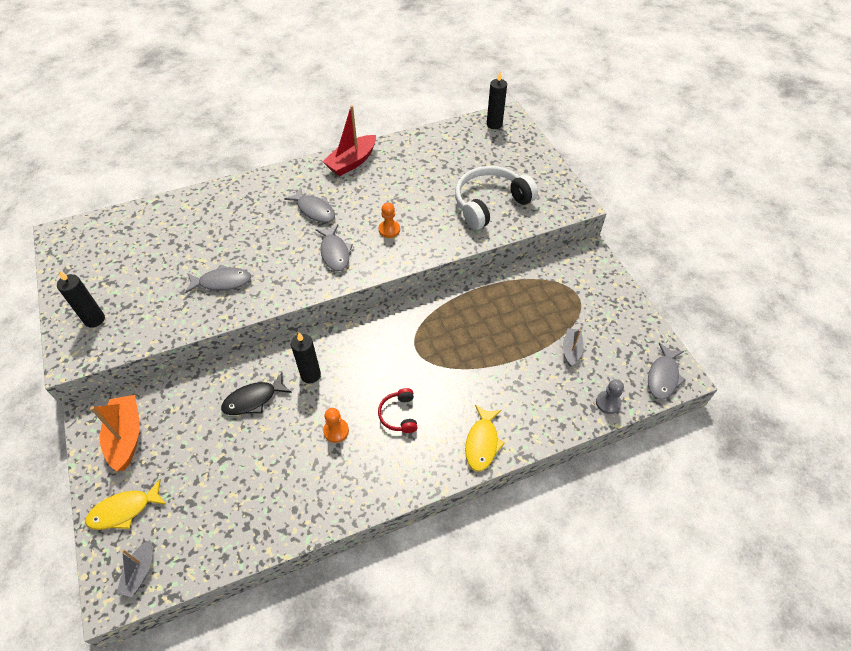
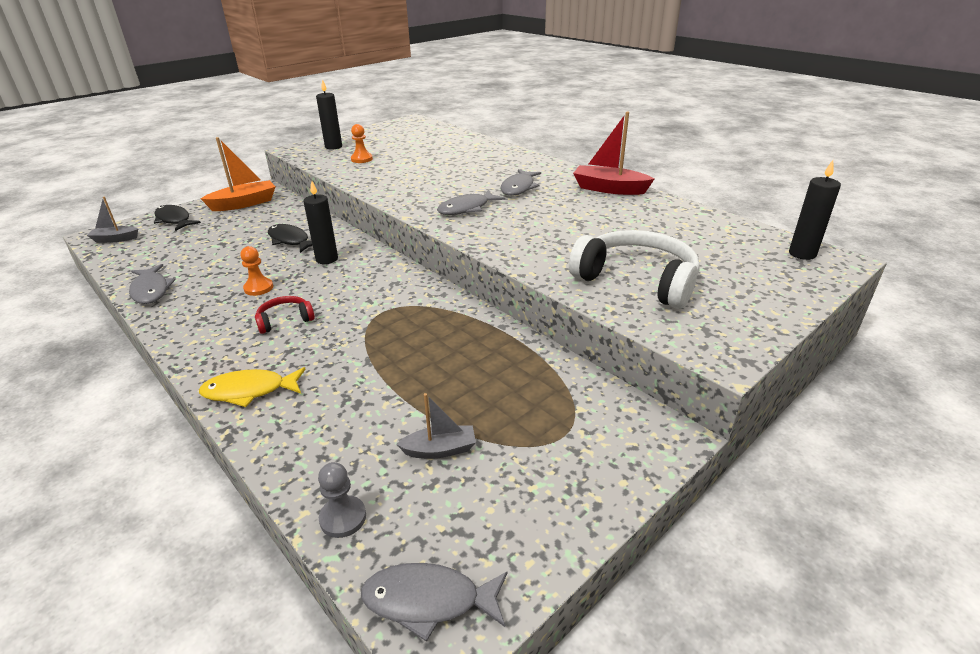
camera: 70 degrees right, 20 degrees down
(124, 510) = (174, 220): yellow fish -> black fish
(222, 282) = (396, 174): grey fish -> grey fish (151, 290)
(389, 230) = (525, 227): orange pawn -> orange pawn (361, 159)

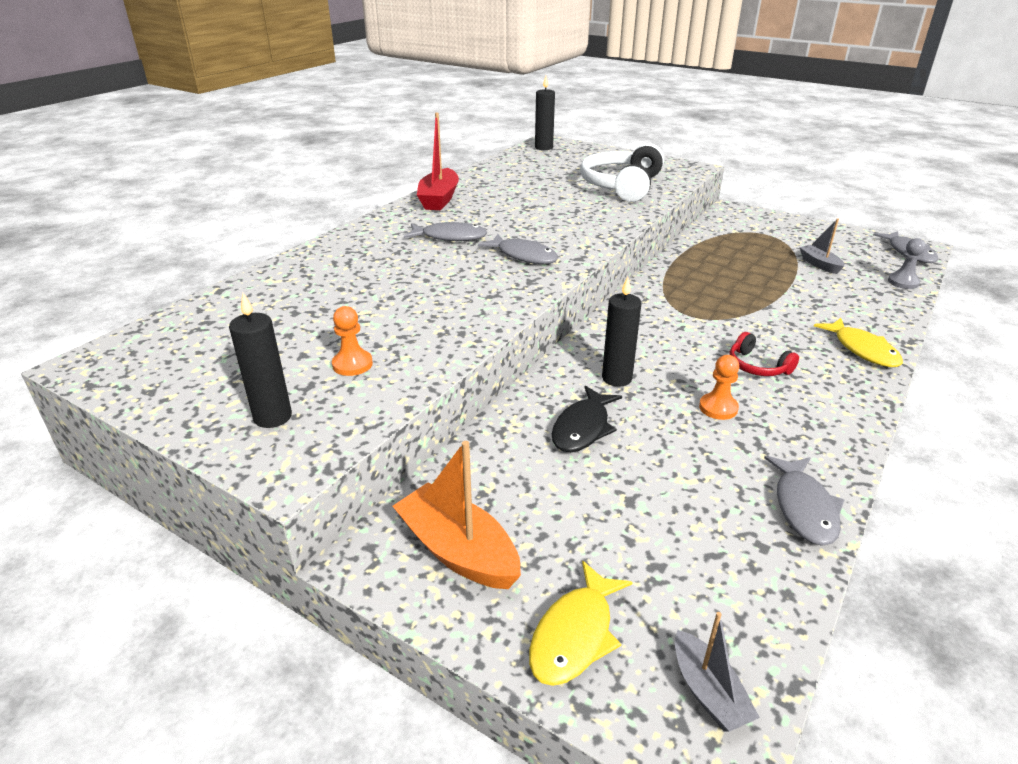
camera: 105 degrees left, 0 degrees up
(151, 290) = (804, 508): grey fish -> grey fish turned 135 degrees clockwise
(174, 220) = (575, 634): black fish -> yellow fish

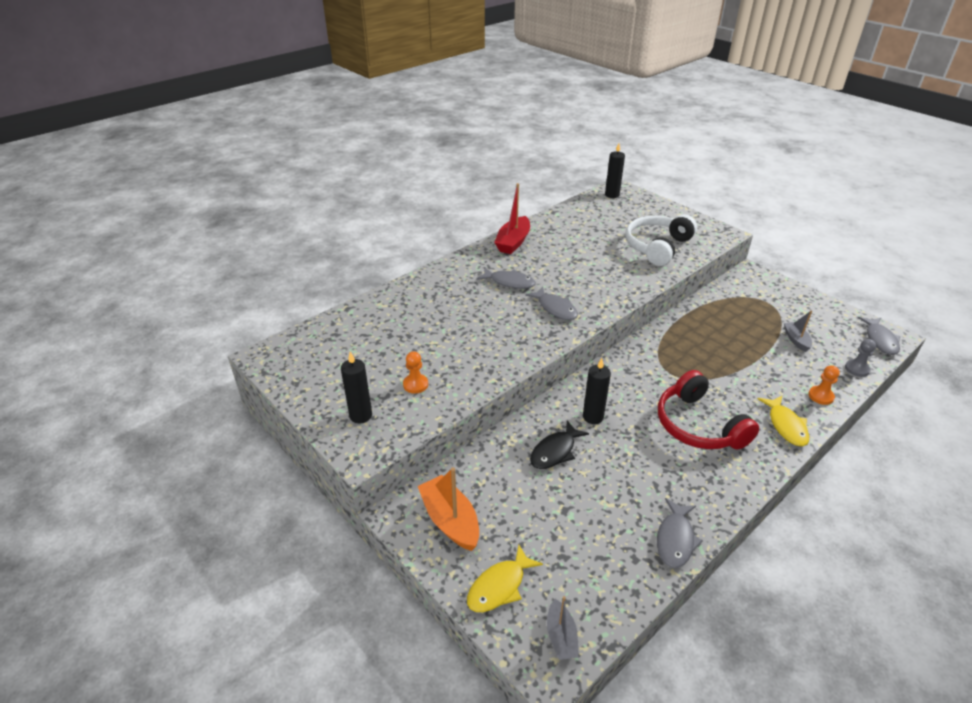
camera: 15 degrees right, 5 degrees up
(718, 408) = (653, 454): orange pawn -> orange pawn (821, 396)
(757, 366) = (698, 425): red headphones -> red headphones, size x2.04

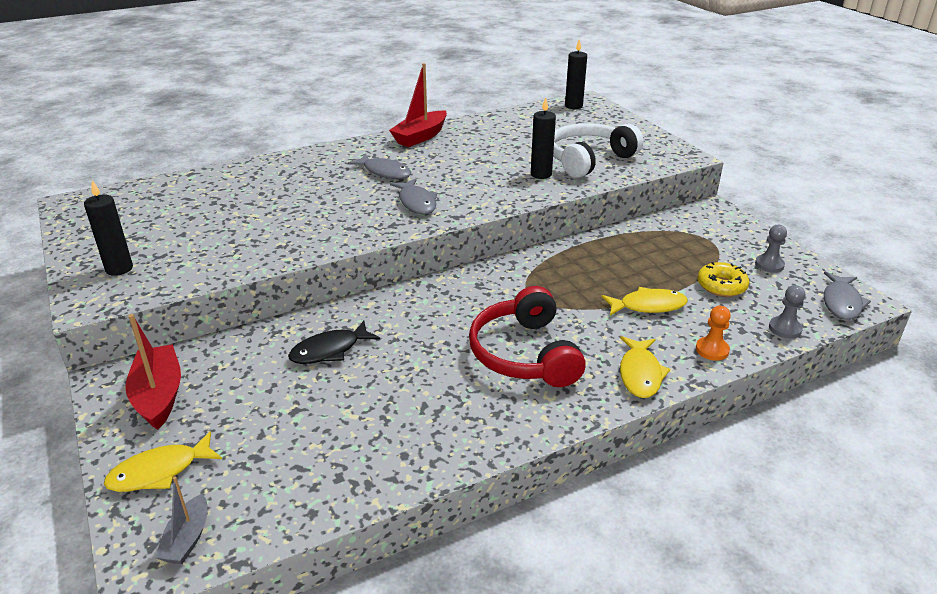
camera: 15 degrees right, 5 degrees down
(415, 384) = (201, 250): orange pawn -> none
(450, 520) = (159, 395): orange boat -> red boat
(593, 417) = (401, 324): black candle -> black candle (541, 174)
(675, 539) = (404, 467): grey fish -> none
(757, 367) = (648, 306): none -> yellow fish
(796, 340) = (721, 286): grey boat -> yellow donut
(817, 316) = (769, 265): none -> grey pawn

